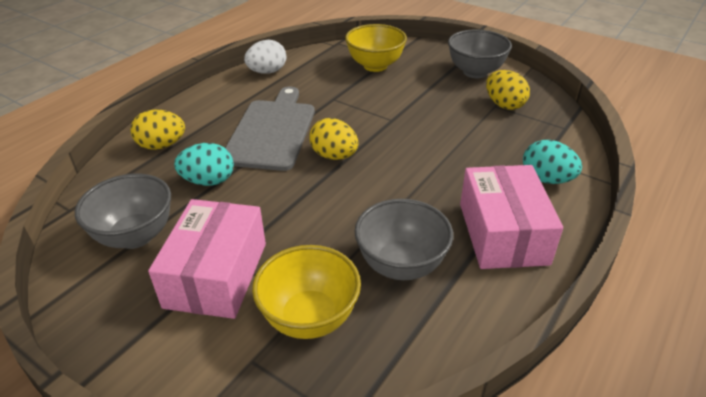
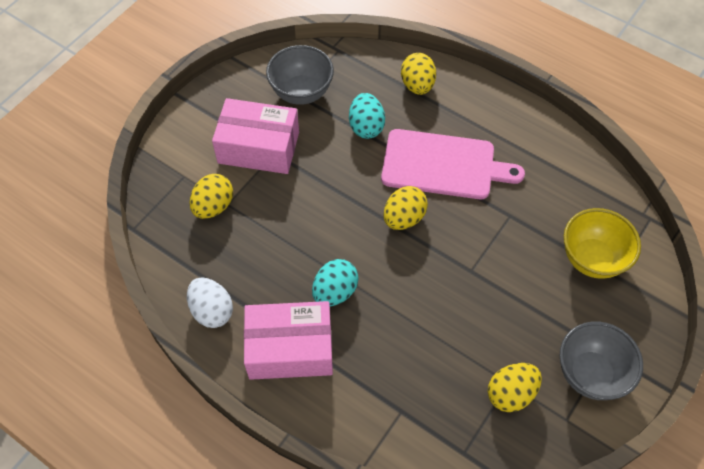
camera: 90 degrees right, 20 degrees up
(267, 72) = (562, 151): white egg -> white egg (212, 311)
(272, 131) = (443, 165): grey cutting board -> pink cutting board
(309, 318) = (213, 206): yellow bowl -> yellow egg
(401, 265) = (258, 266): grey bowl -> none
(546, 179) = (366, 406): turquoise egg -> turquoise egg (335, 292)

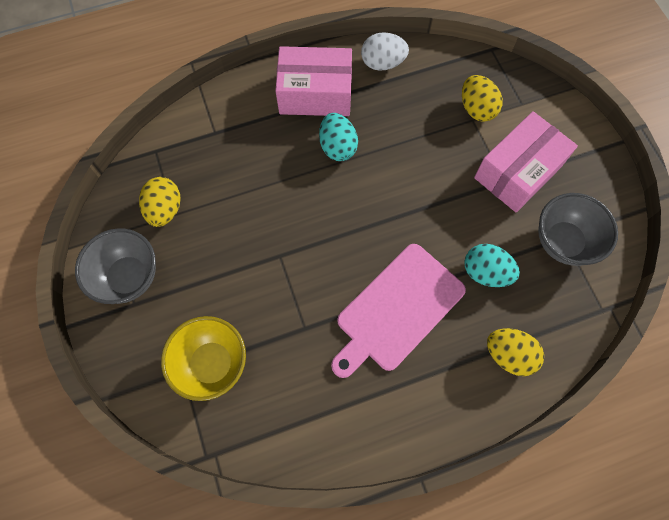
camera: 125 degrees right, 10 degrees up
(290, 349) = (315, 93): pink box -> pink box turned 60 degrees clockwise
(404, 218) = (366, 238): yellow egg -> none

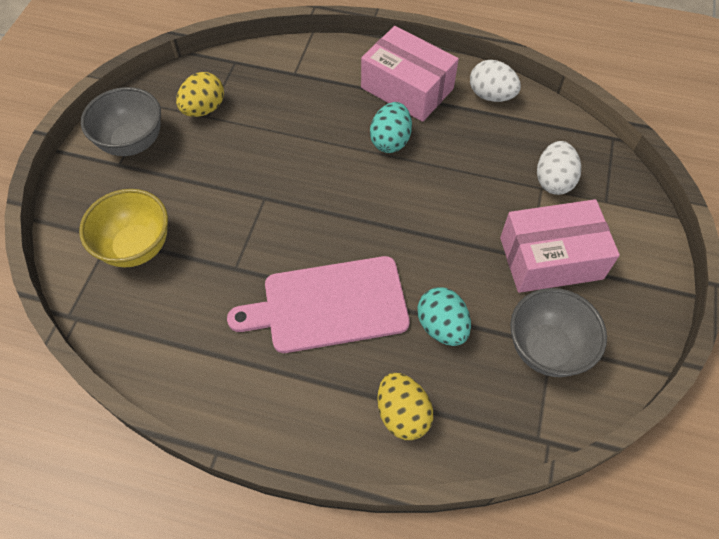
camera: 35 degrees right, 10 degrees down
(476, 109) = (553, 181): yellow egg -> white egg

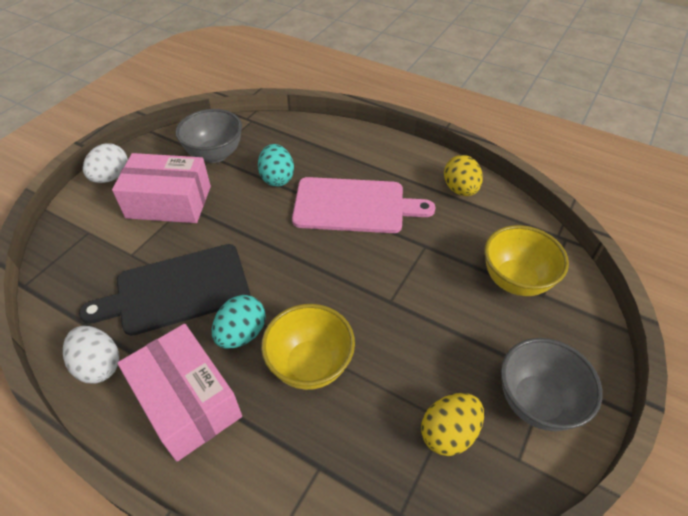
camera: 165 degrees left, 10 degrees down
(322, 130) = (310, 365): none -> yellow bowl
(402, 414) = (326, 143): yellow egg -> yellow egg (460, 189)
(471, 164) = (177, 290): none -> black cutting board
(553, 181) = (115, 258): white egg -> white egg (111, 177)

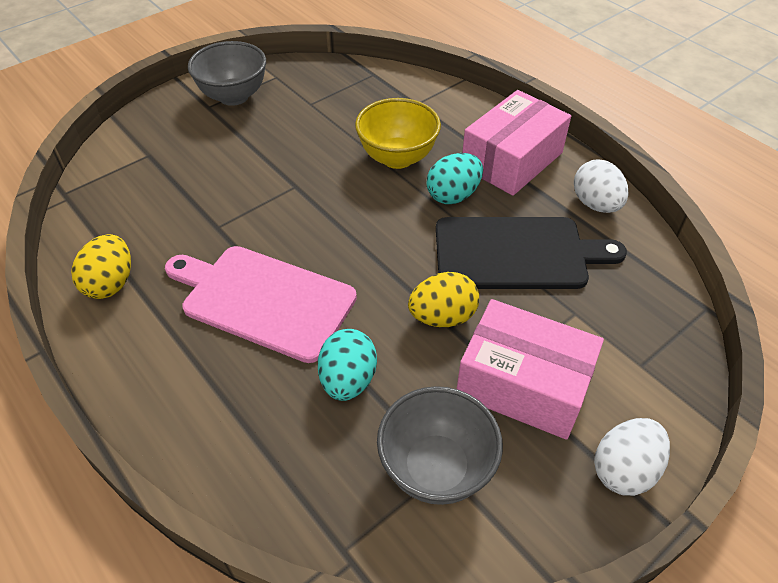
camera: 160 degrees left, 0 degrees up
(187, 401) = (512, 160): pink box -> pink box turned 60 degrees clockwise
(448, 433) = (313, 97): yellow egg -> yellow egg (442, 317)
(515, 280) = (160, 171): yellow bowl -> none

